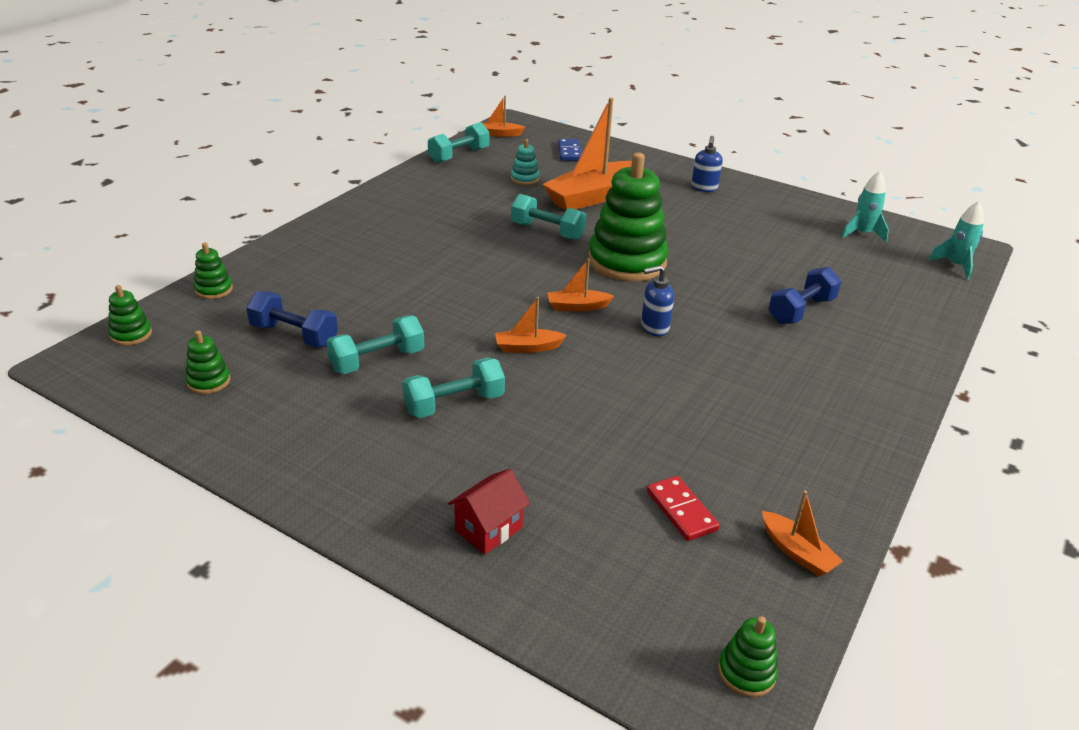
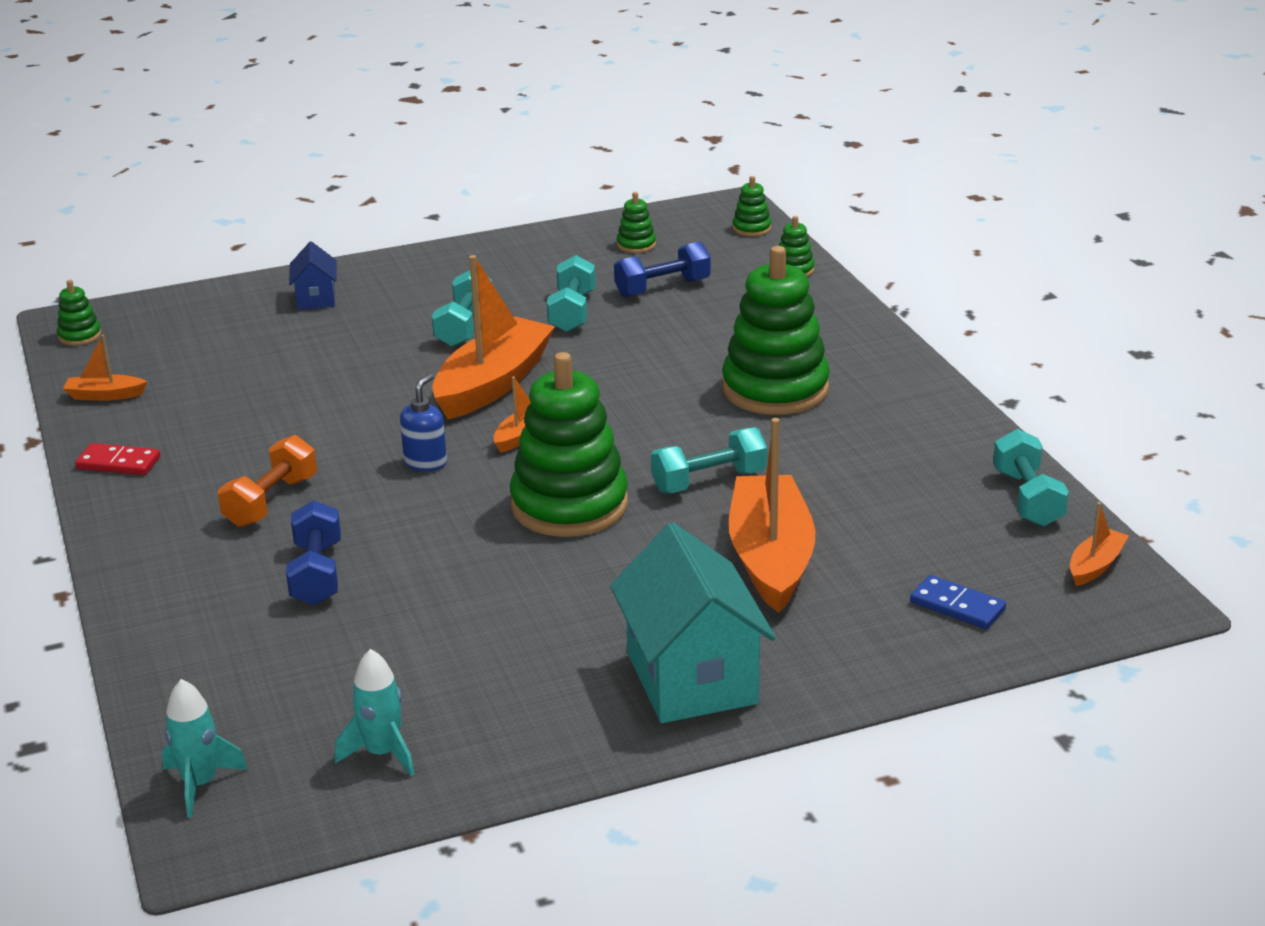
camera: 130 degrees right, 5 degrees down
(417, 243) = (775, 389): none -> green stacking toy
(488, 529) = (316, 299): red house -> blue house
(525, 179) = (888, 524): turquoise stacking toy -> none
(528, 347) = (493, 383): orange boat -> orange boat, size x2.19
(681, 510) = (210, 370): red domino -> red domino (118, 463)
(704, 188) = (692, 678): blue soap dispenser -> turquoise house
(775, 365) = (271, 502): none -> orange dumbbell

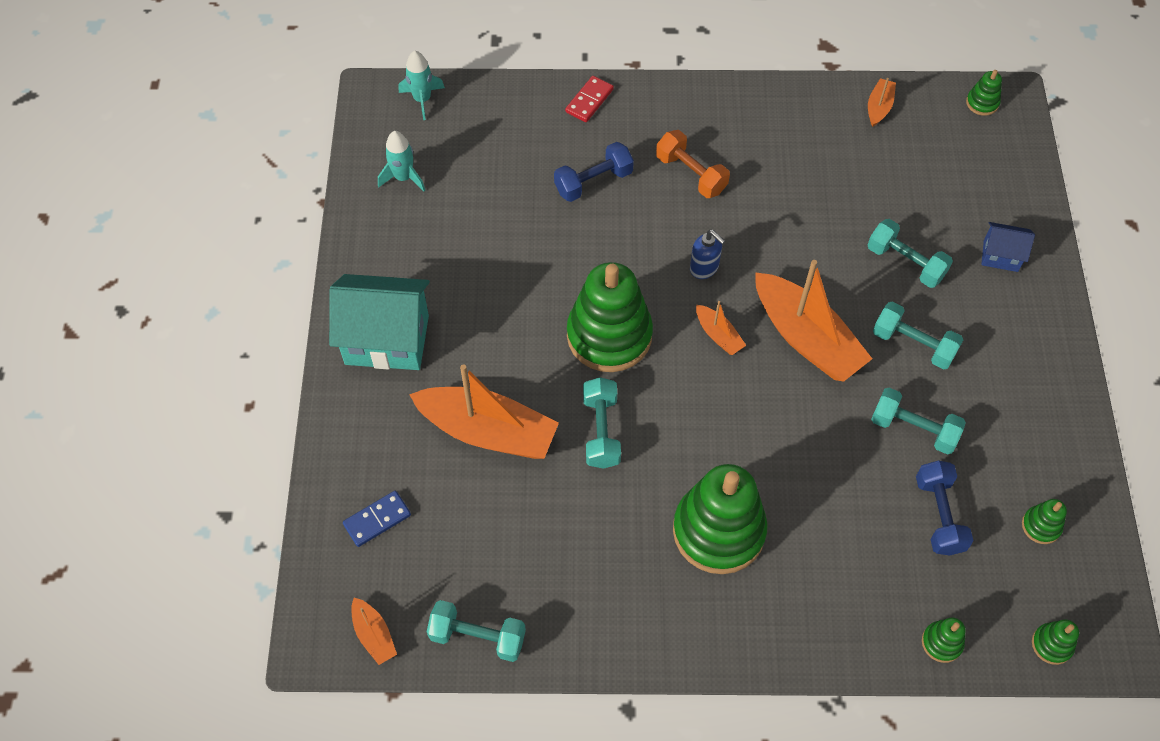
camera: 110 degrees right, 30 degrees up
(118, 463) = (777, 104): red domino -> red domino (589, 101)
(317, 574) = (593, 182): blue dumbbell -> blue dumbbell turned 45 degrees counterclockwise
(352, 345) = (905, 263): none -> turquoise dumbbell

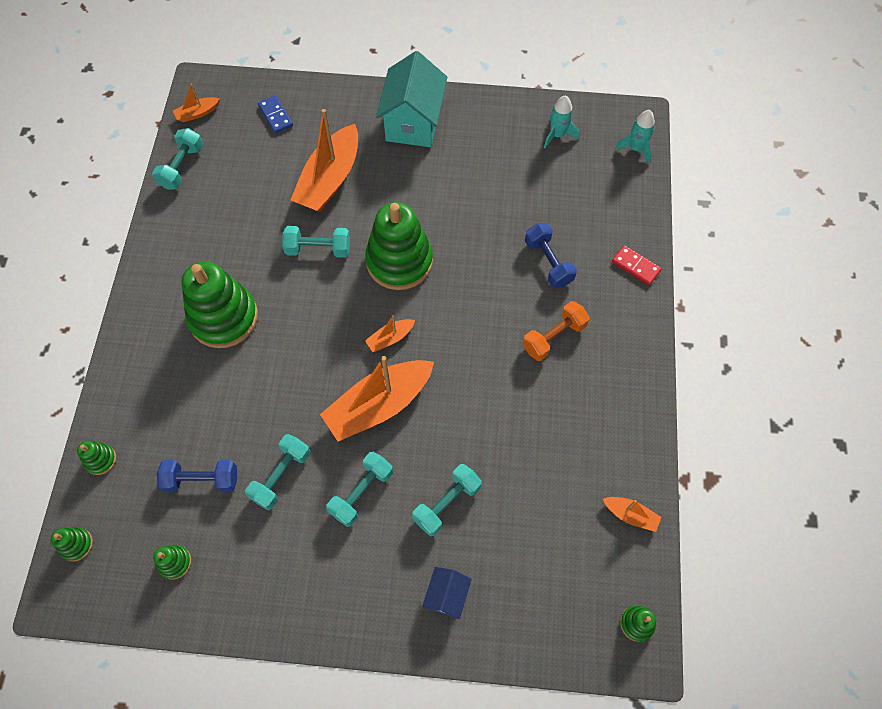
camera: 95 degrees right, 5 degrees up
(704, 268) = (456, 336): blue soap dispenser -> none

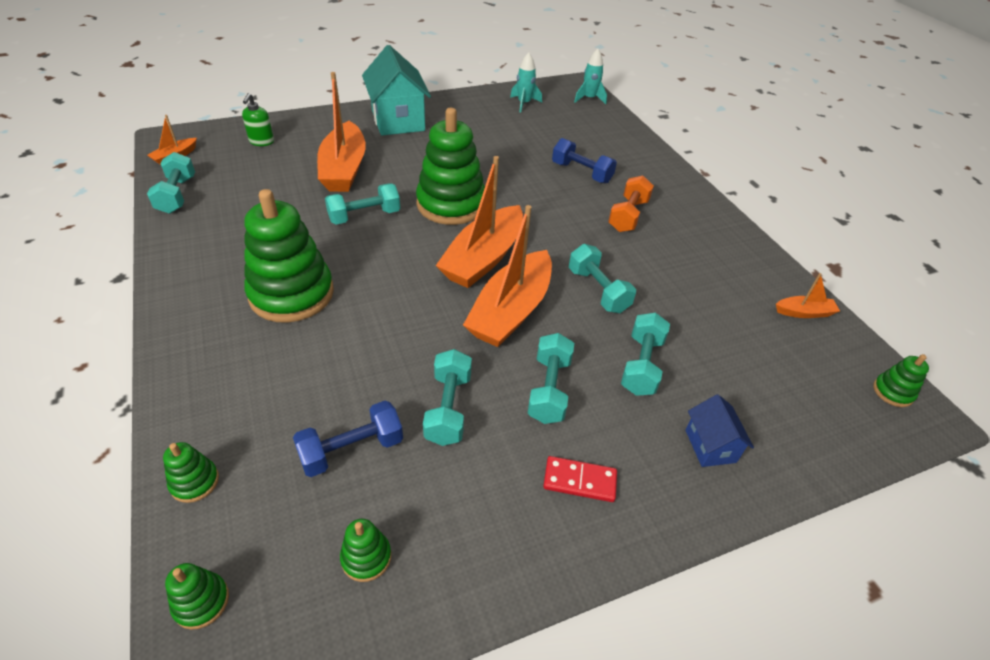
camera: 30 degrees left, 20 degrees down
(275, 116) = (261, 142): blue domino -> green soap dispenser
(390, 338) = (483, 258): orange boat -> orange boat, size x2.19
(464, 414) = (598, 290): none -> turquoise dumbbell
(635, 266) = (650, 158): red domino -> red domino (579, 480)

